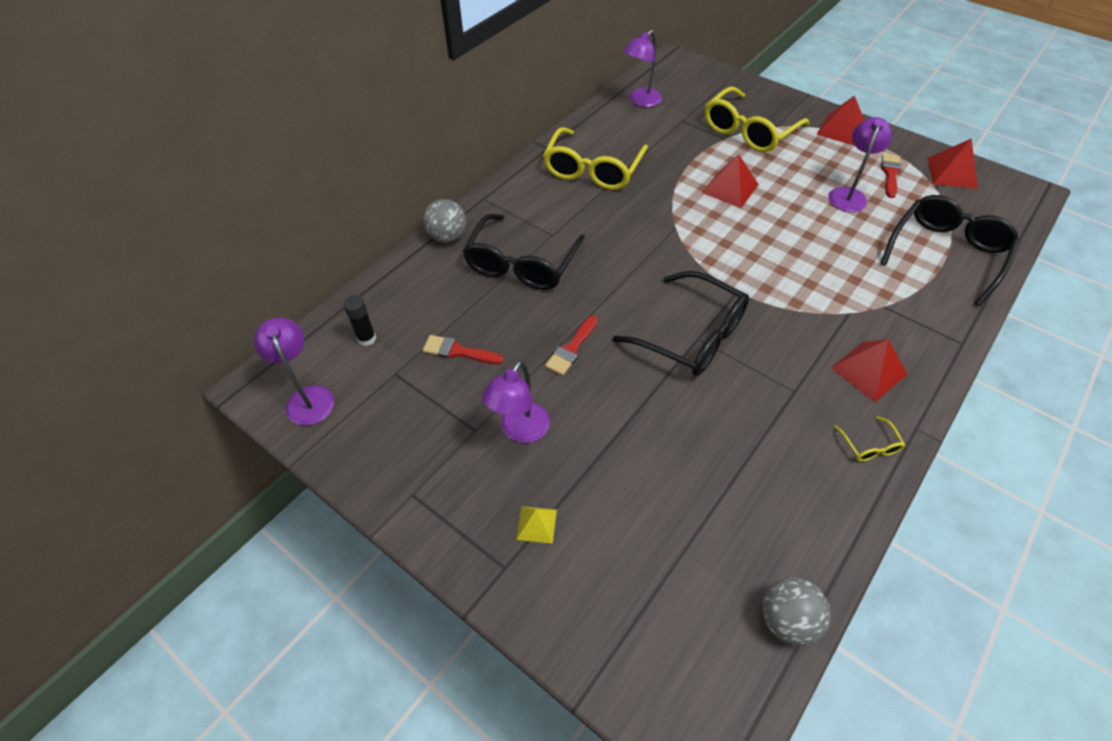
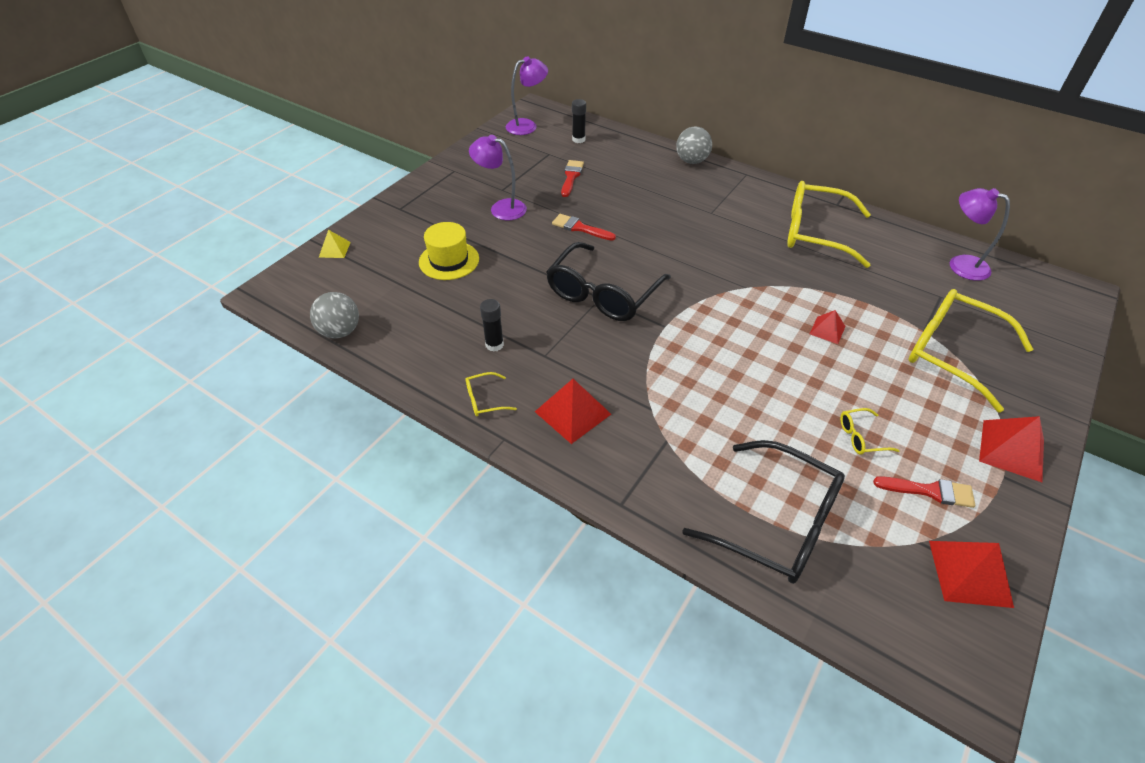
camera: 85 degrees right, 5 degrees down
(521, 264) = (669, 199): black glasses -> none
(536, 524) = (428, 219): yellow pyramid -> yellow pyramid (334, 249)
(634, 491) = (449, 260): none -> yellow hat
(730, 188) = (827, 330): red pyramid -> red pyramid, size x0.59
(785, 437) = (494, 345): none -> black glue stick
(848, 194) = (861, 437): purple lamp -> yellow glasses

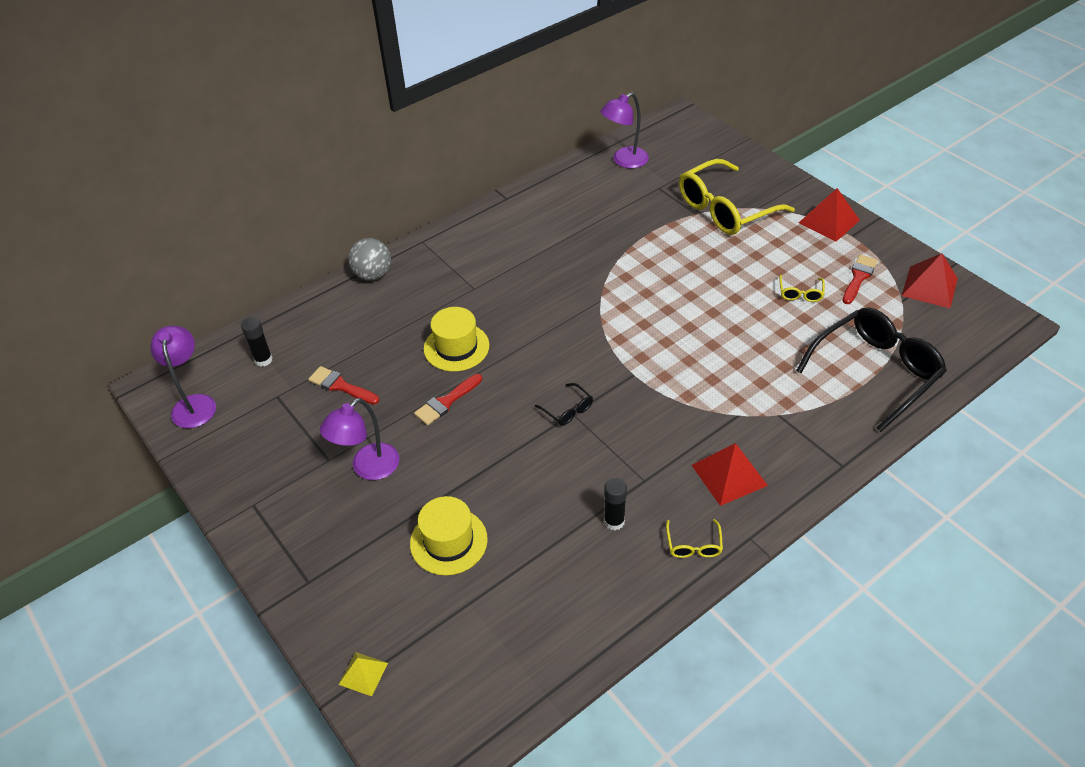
camera: 70 degrees left, 0 degrees up
(340, 331) = (538, 679): grey ball -> none
(602, 294) = (568, 410): black glasses -> black glasses, size x0.41
(639, 219) = (456, 347): none -> yellow hat
(815, 233) = (542, 228): yellow glasses -> none
(827, 330) = (676, 268): red pyramid -> none

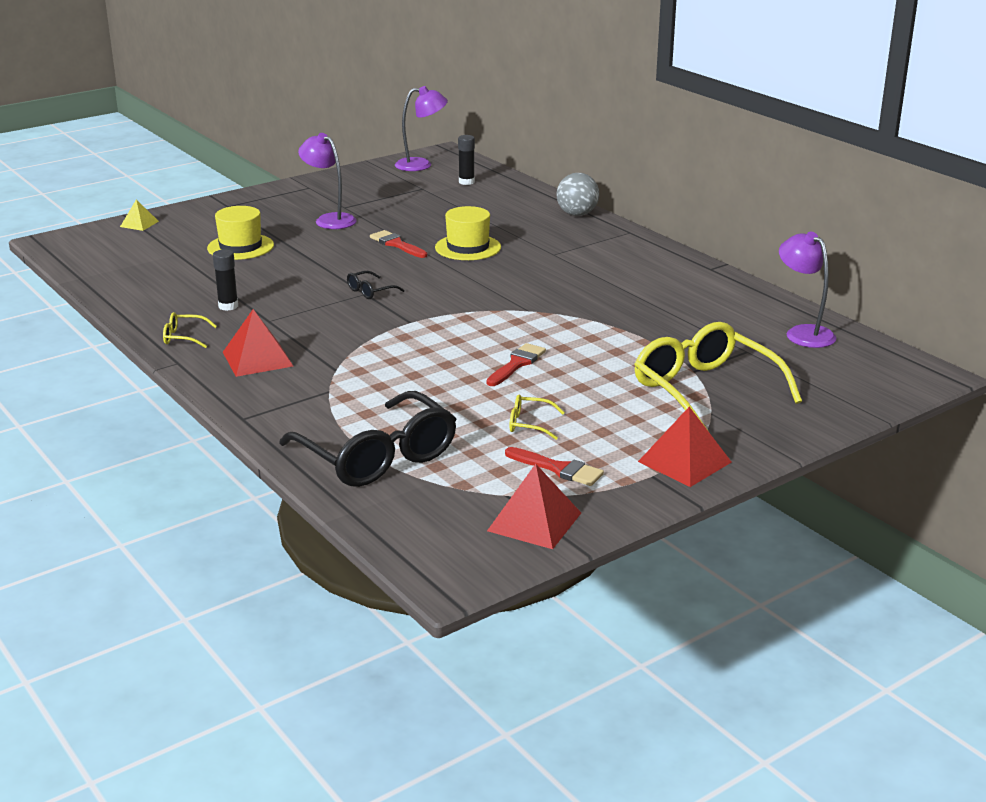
camera: 90 degrees right, 20 degrees down
(340, 386) = (428, 208): red brush -> red brush (517, 364)

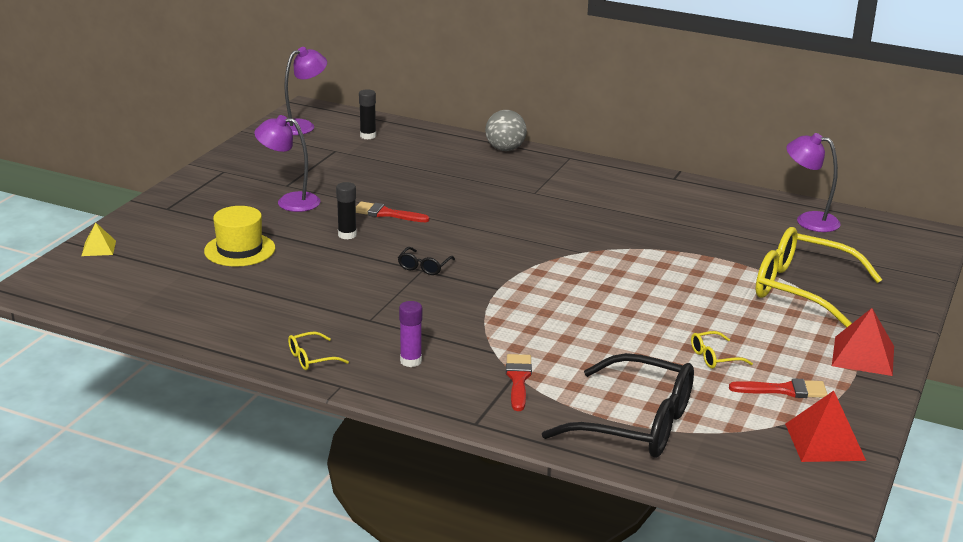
camera: 30 degrees left, 0 degrees up
(228, 306) = (311, 315): black glue stick -> black glue stick (347, 235)
(257, 359) = (411, 361): red pyramid -> purple glue stick
(468, 247) = (454, 202): yellow hat -> none
(517, 364) = (636, 305): red brush -> red brush (518, 379)

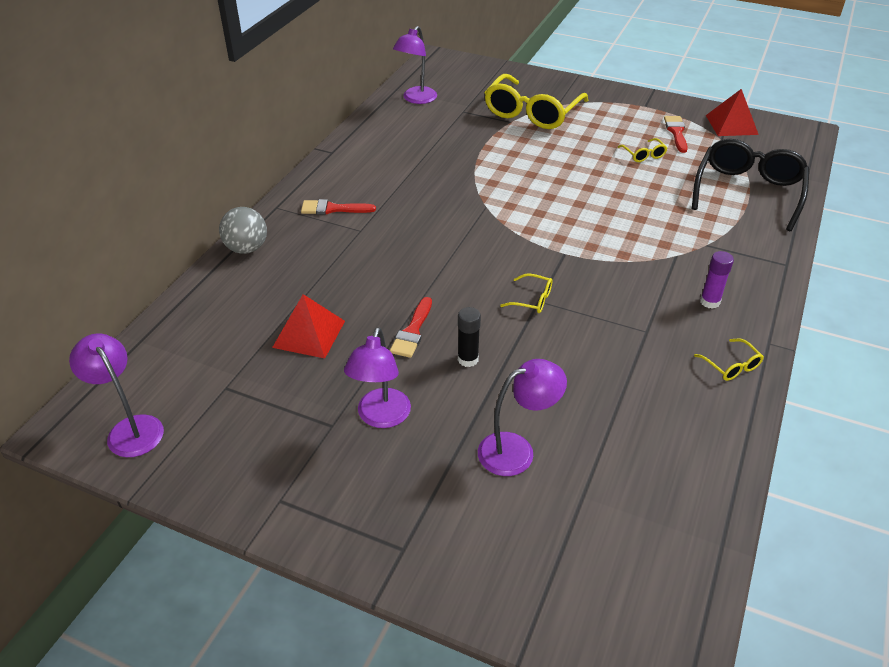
camera: 90 degrees left, 15 degrees up
(99, 248) = (534, 610): yellow pyramid -> none
(239, 250) = (517, 450): yellow hat -> purple lamp
(368, 136) = (183, 359): black glue stick -> none
(424, 267) = (532, 299): black glasses -> yellow glasses
(518, 379) = (713, 243): red brush -> red brush (333, 209)
(863, 356) = (619, 101): red pyramid -> red pyramid (309, 334)

